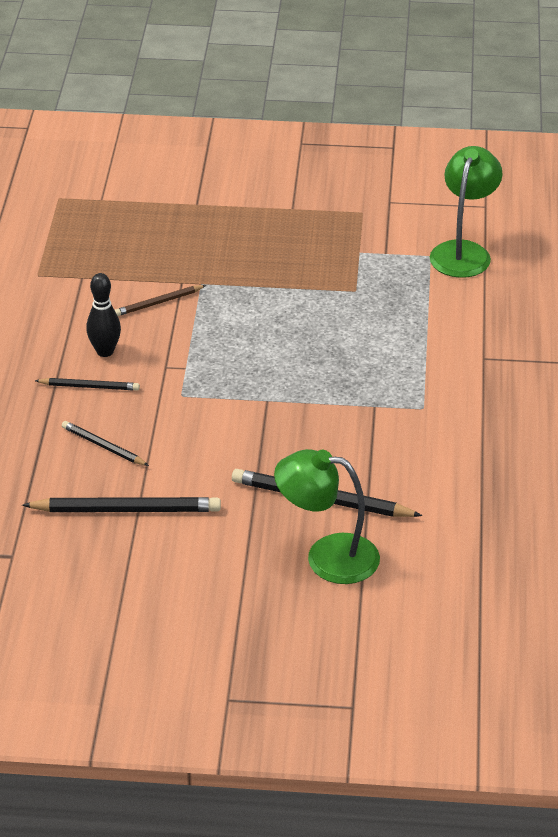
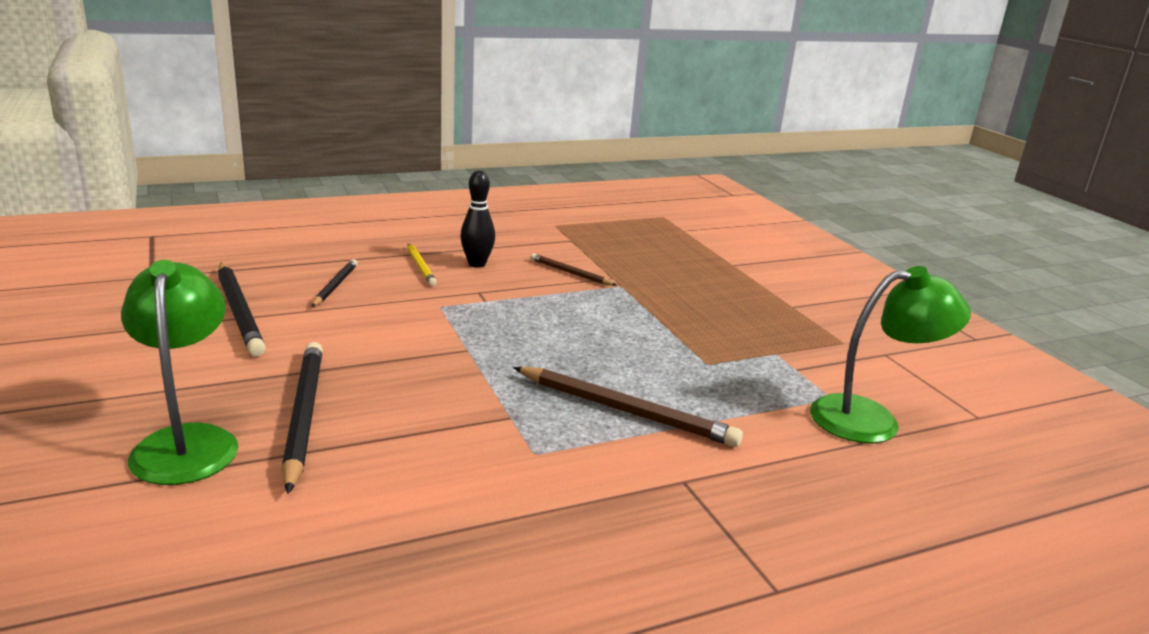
camera: 60 degrees right, 15 degrees down
(89, 386) = (420, 266): black pencil -> yellow pencil
(396, 352) = (625, 411): none -> brown pencil

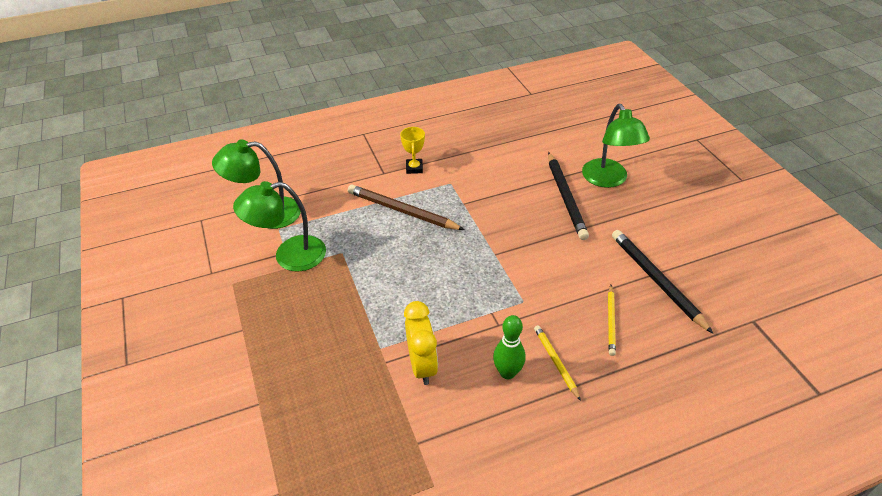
camera: 175 degrees left, 20 degrees up
(335, 286) = (611, 321): black pencil -> yellow pencil
(477, 264) = (507, 372): black bowling pin -> green bowling pin
(570, 273) = (422, 365): brown pencil -> yellow clock
(617, 487) = (414, 168): none -> yellow trophy
(786, 364) = (289, 256): none -> green lamp

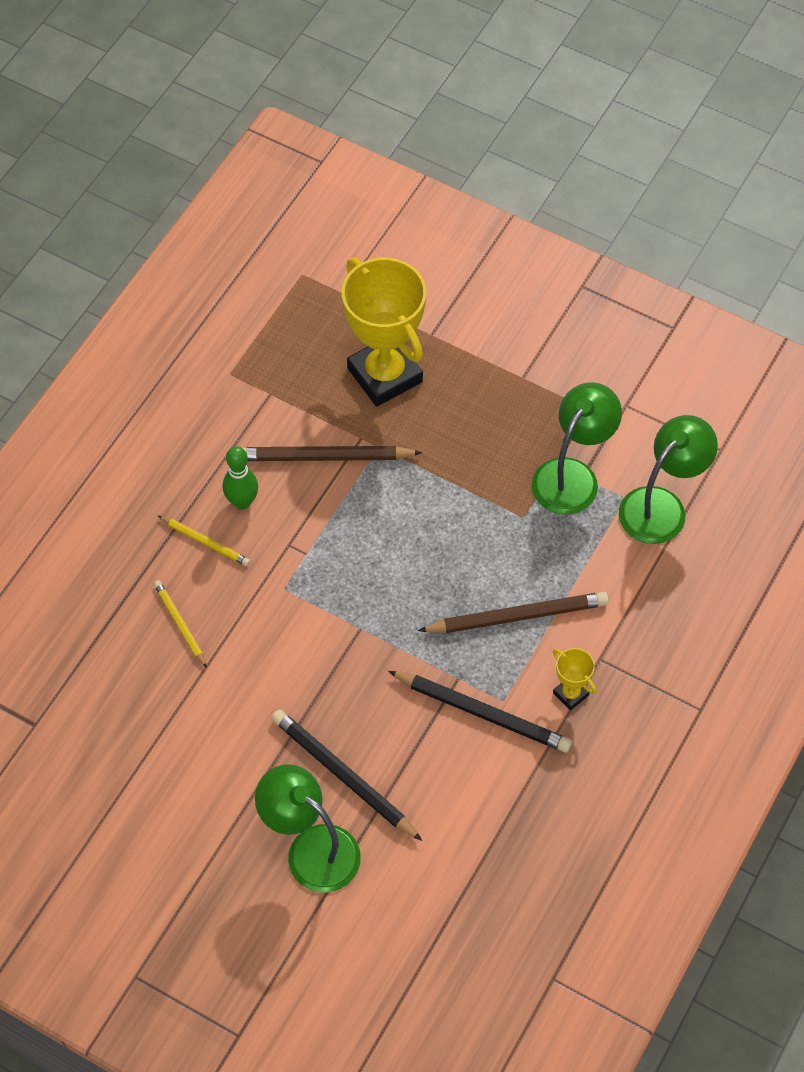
camera: 140 degrees right, 15 degrees up
(322, 396) = (385, 375): none -> yellow trophy
(422, 365) = (324, 457): yellow clock -> brown pencil
(656, 280) = (161, 712): black pencil -> black pencil (482, 713)

